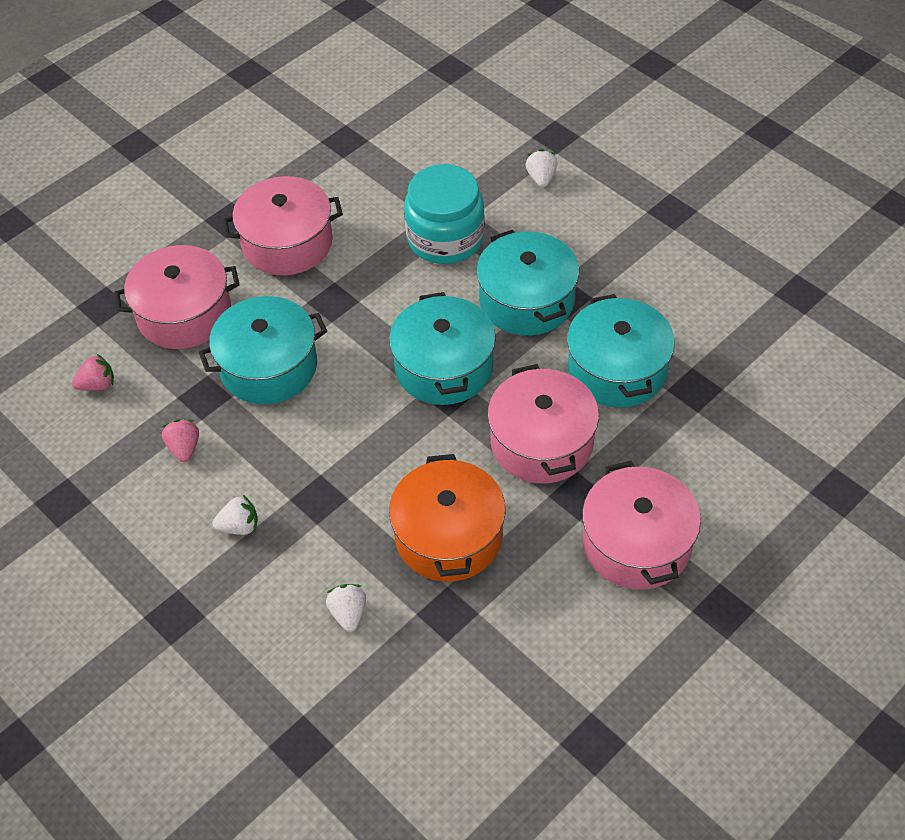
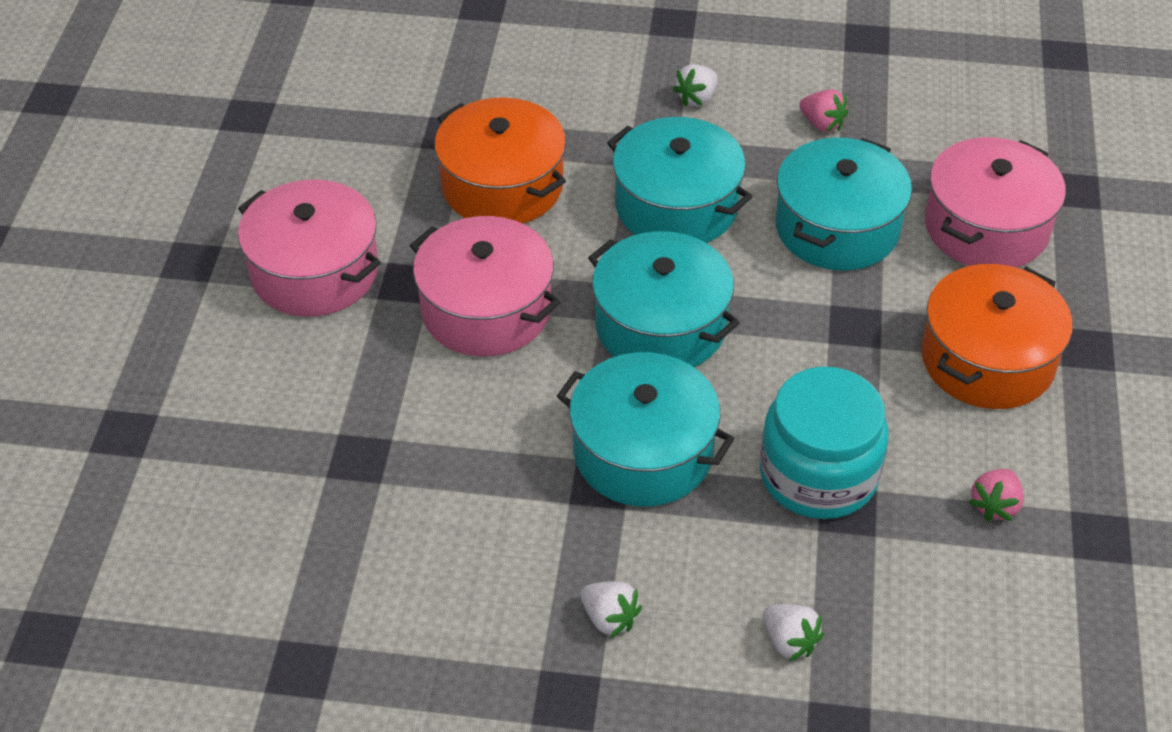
camera: 140 degrees right, 5 degrees down
(97, 385) = (971, 127): pink strawberry -> pink strawberry (995, 505)
(287, 243) = (987, 360): pink pot -> orange pot
(348, 613) = (533, 92): white strawberry -> white strawberry (609, 618)
(617, 369) = (467, 430): turquoise pot -> turquoise pot (676, 206)

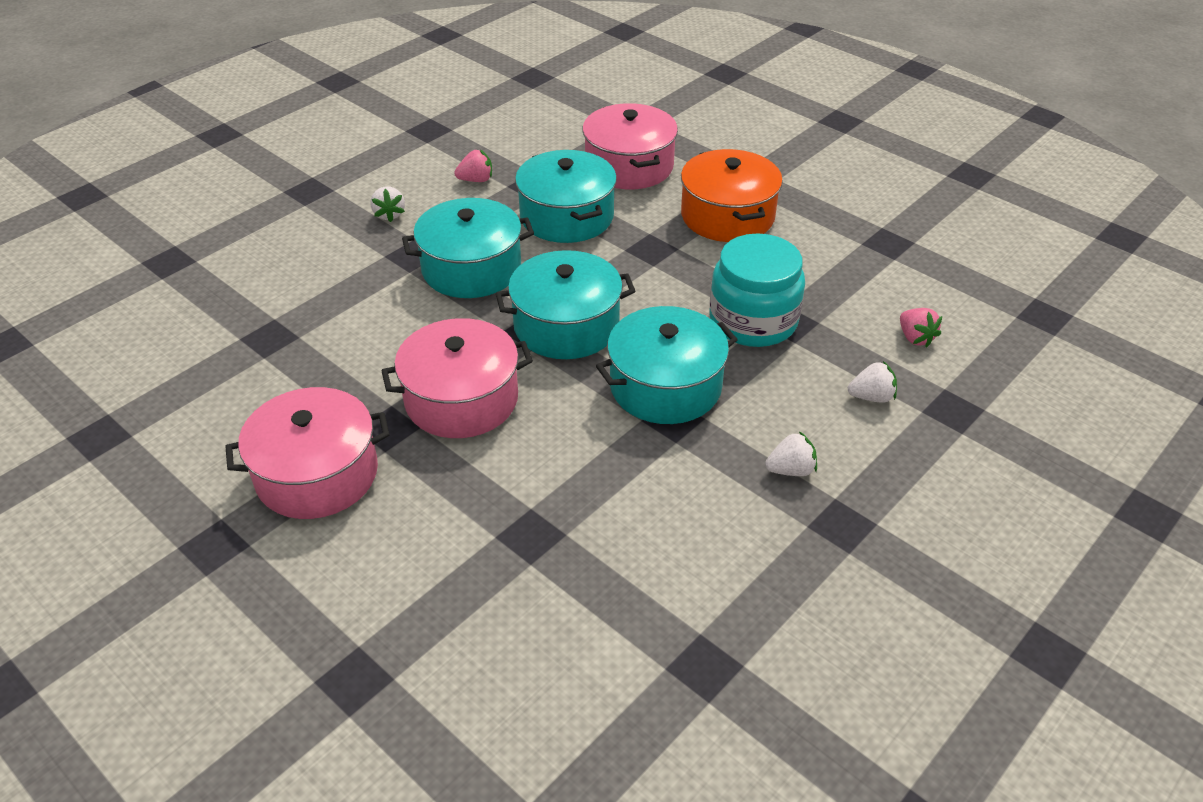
camera: 55 degrees left, 5 degrees down
(502, 186) = (355, 336): orange pot -> none
(995, 505) = (835, 267): pink strawberry -> pink strawberry (915, 338)

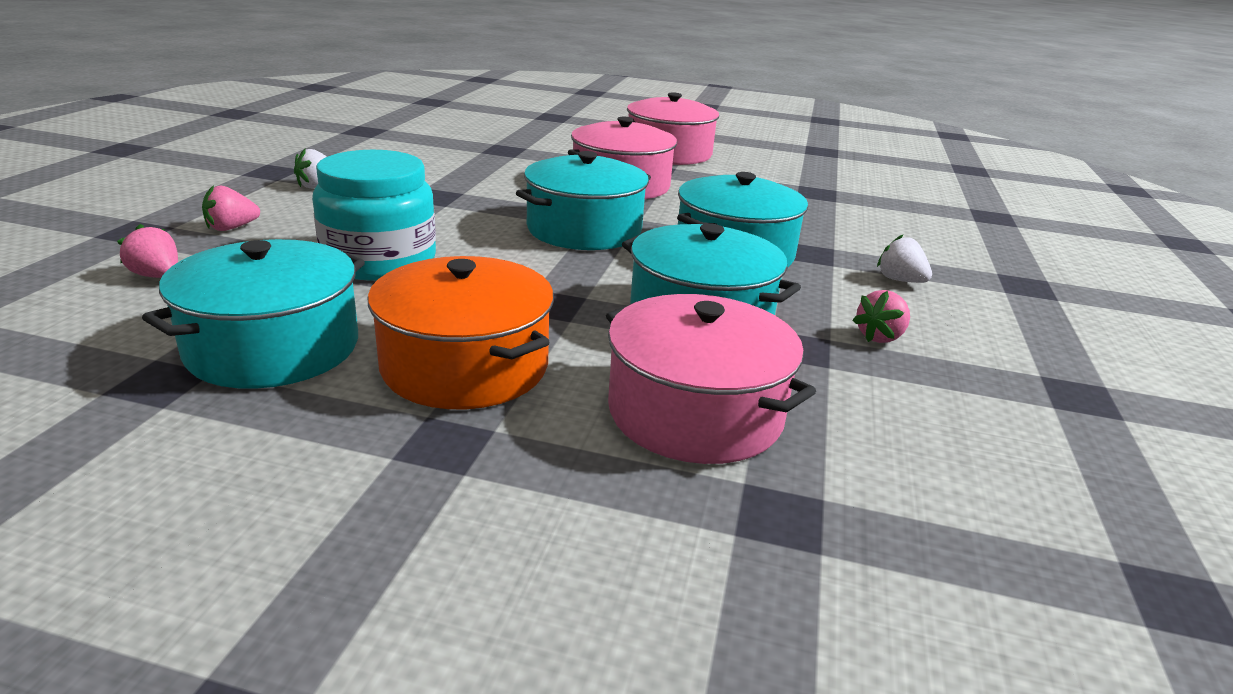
camera: 150 degrees right, 15 degrees down
(665, 386) = (453, 210): turquoise pot -> turquoise pot (273, 347)
(871, 397) = (231, 228): white strawberry -> pink strawberry

